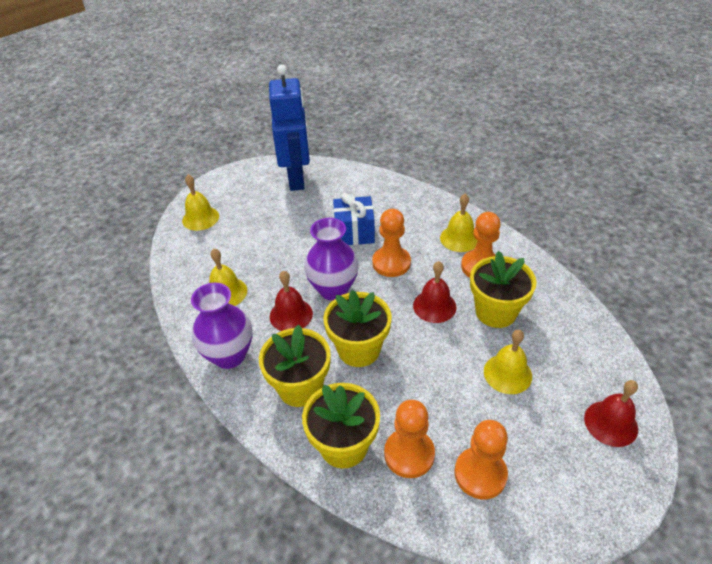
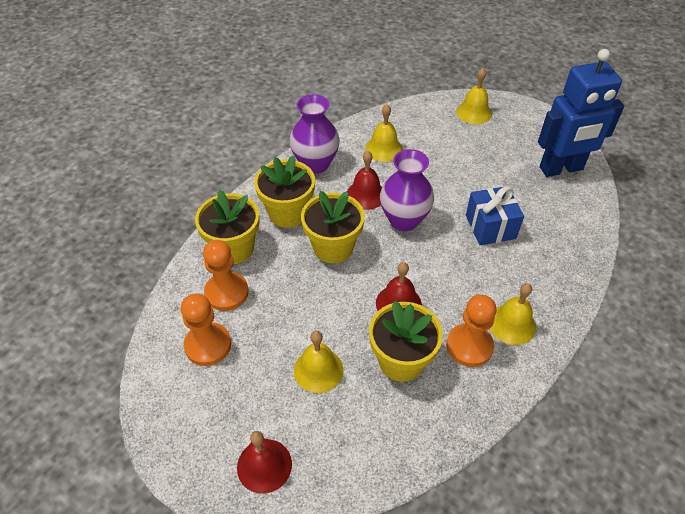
camera: 80 degrees right, 5 degrees up
(391, 263) = (453, 262): orange pawn -> none

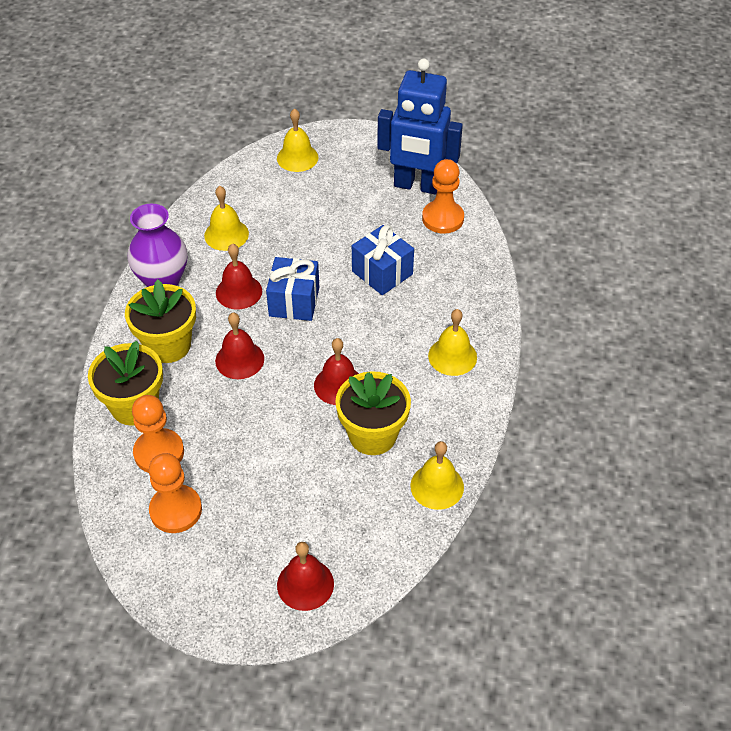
camera: 30 degrees left, 0 degrees up
(318, 370) = (301, 480): yellow bell -> yellow bell (437, 486)
(333, 247) = (239, 359): yellow flower pot -> red bell
(404, 220) = (294, 301): purple vase -> blue gift
(469, 346) = (426, 393): orange pawn -> orange pawn (443, 218)
(561, 169) = (417, 186): blue robot -> blue robot turned 60 degrees clockwise

